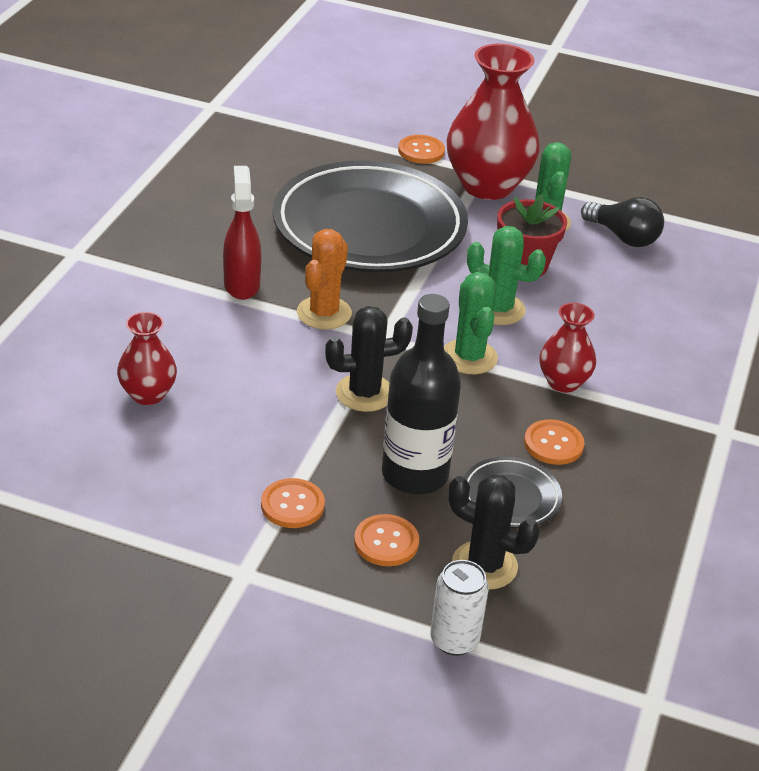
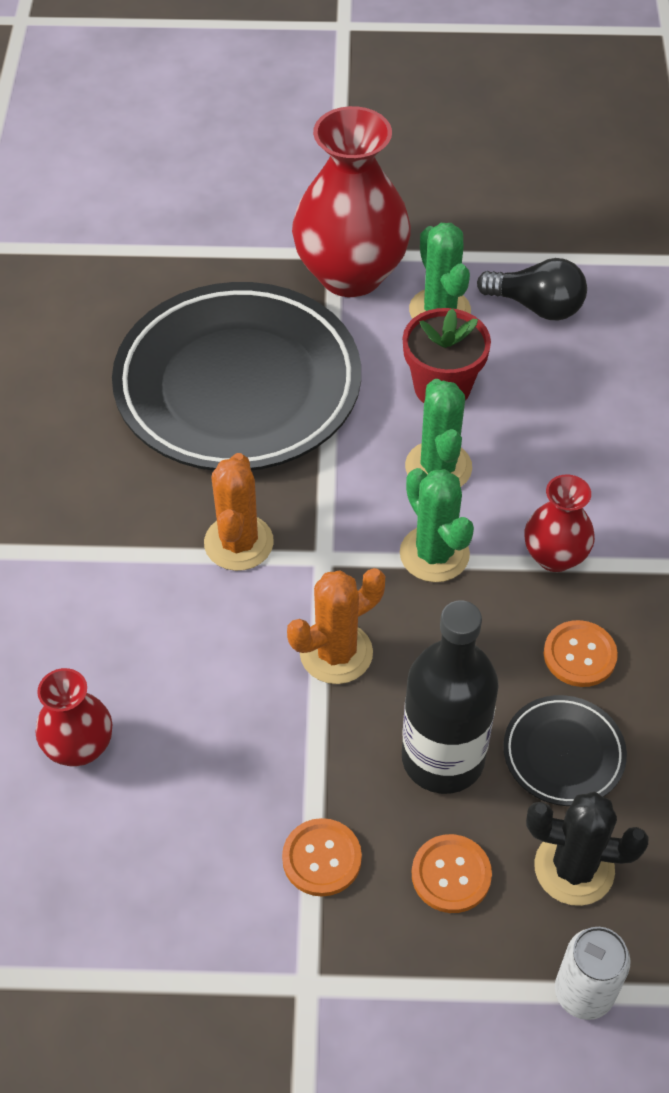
camera: 15 degrees left, 15 degrees up
(242, 284) = (122, 530): red spray bottle -> none
(364, 393) = (336, 653): black cactus -> orange cactus
(421, 151) = (251, 242): orange button -> none
(498, 309) = (438, 467): green cactus -> green cactus turned 75 degrees clockwise

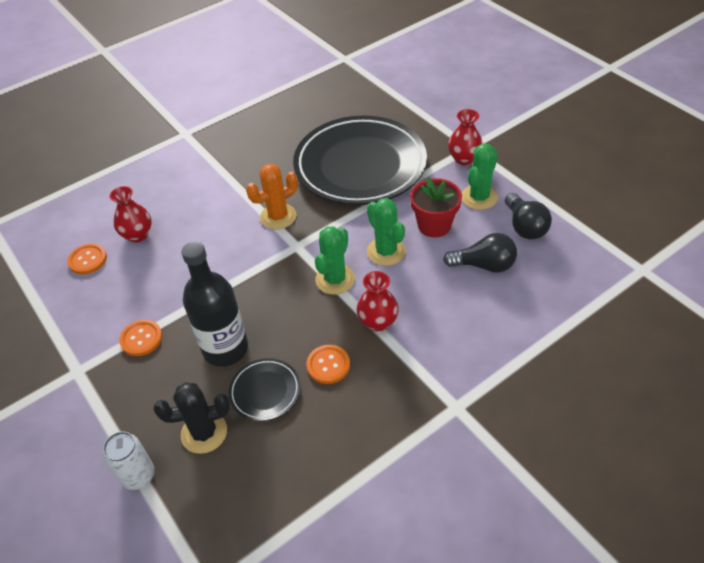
camera: 55 degrees right, 5 degrees down
(336, 653) = (250, 280): orange cactus -> none
(350, 274) = (464, 159): red vase -> red vase, size x0.52
(438, 467) = (386, 251): green cactus -> green cactus turned 75 degrees counterclockwise
(451, 875) = (166, 388): orange button -> orange button (87, 260)
(562, 388) = (484, 265): none -> black light bulb
(574, 868) = (204, 433): black cactus -> black cactus turned 75 degrees counterclockwise

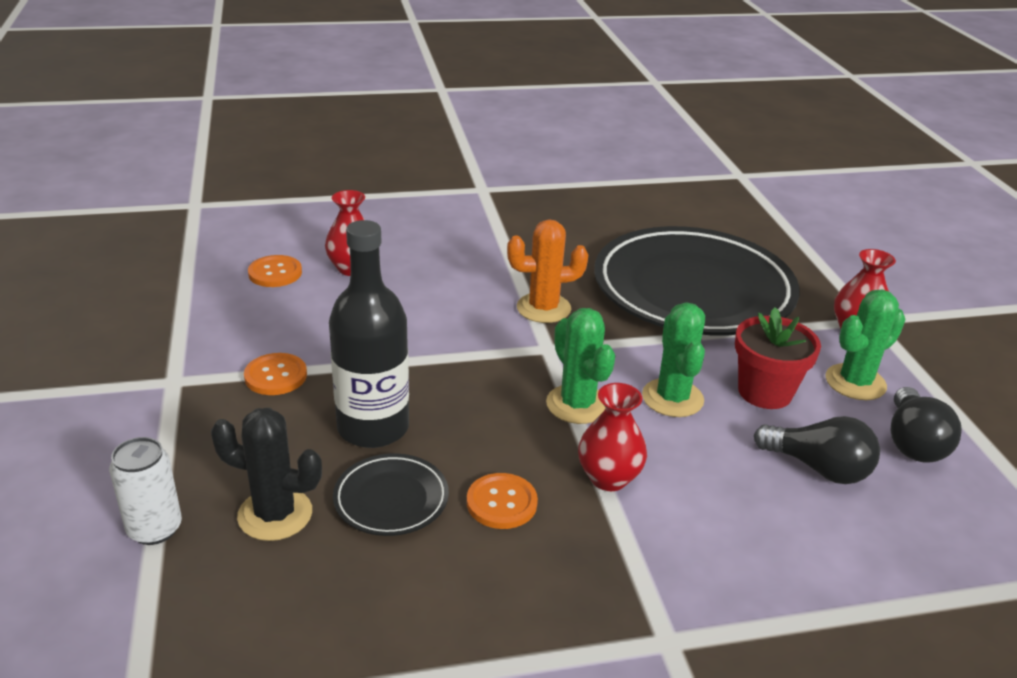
camera: 20 degrees right, 15 degrees down
(335, 279) = (577, 404): green cactus -> green cactus turned 75 degrees counterclockwise

